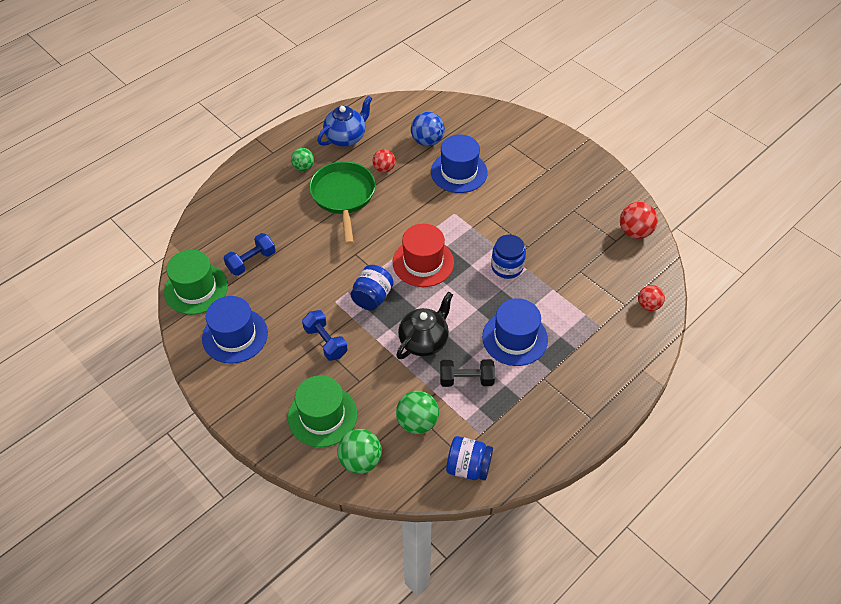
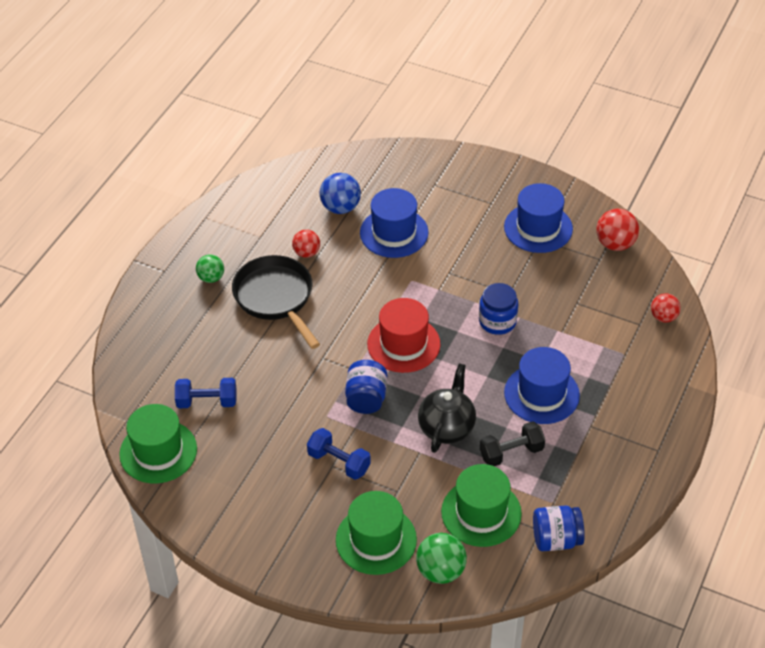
camera: 20 degrees left, 5 degrees down
(235, 335) = (232, 488): blue hat -> blue hat (538, 228)
(251, 261) = (207, 401): blue dumbbell -> blue dumbbell turned 60 degrees clockwise
(343, 196) = (276, 298): green pan -> black pan
(346, 138) = (244, 229): blue teapot -> none
(417, 422) = (481, 513): green ball -> green hat

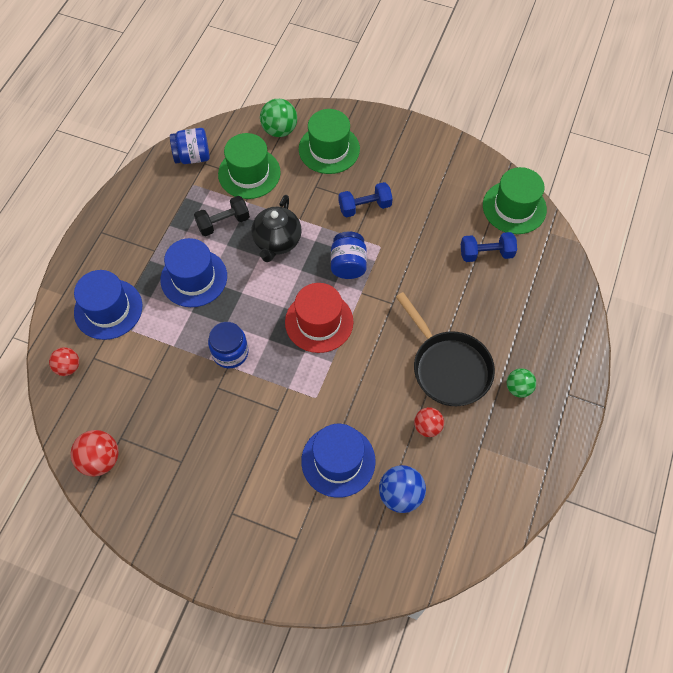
camera: 175 degrees right, 15 degrees up
(339, 462) = (364, 207): blue dumbbell -> blue dumbbell turned 45 degrees counterclockwise
(538, 228) = (181, 478): blue hat -> blue hat (108, 309)

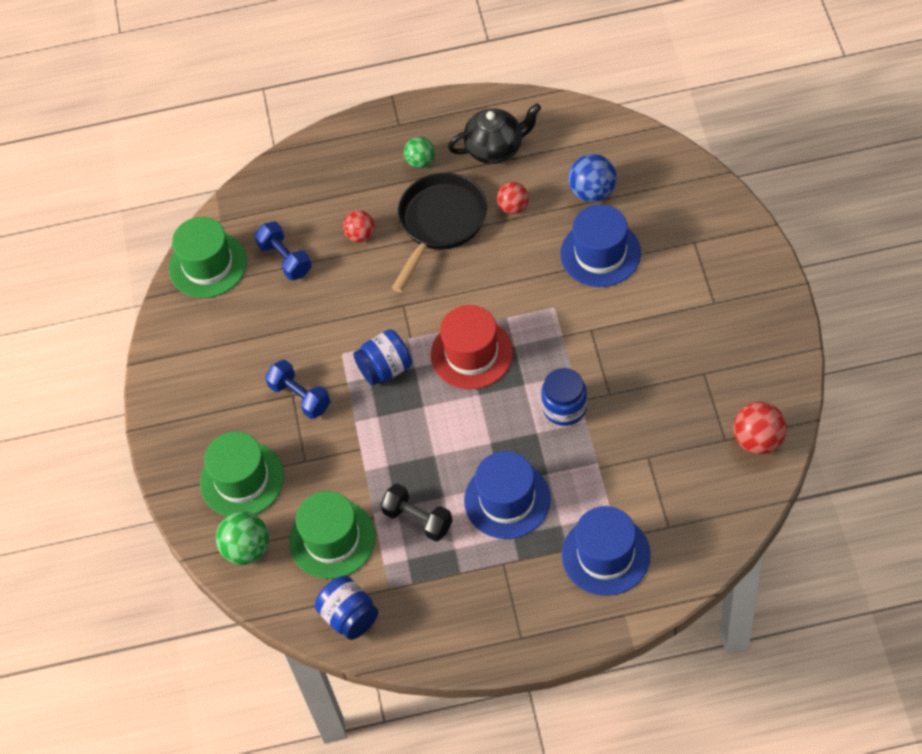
camera: 115 degrees left, 5 degrees down
(68, 367) = (696, 542): red ball -> red ball (360, 235)
(277, 242) = (405, 451): black teapot -> black teapot (496, 149)

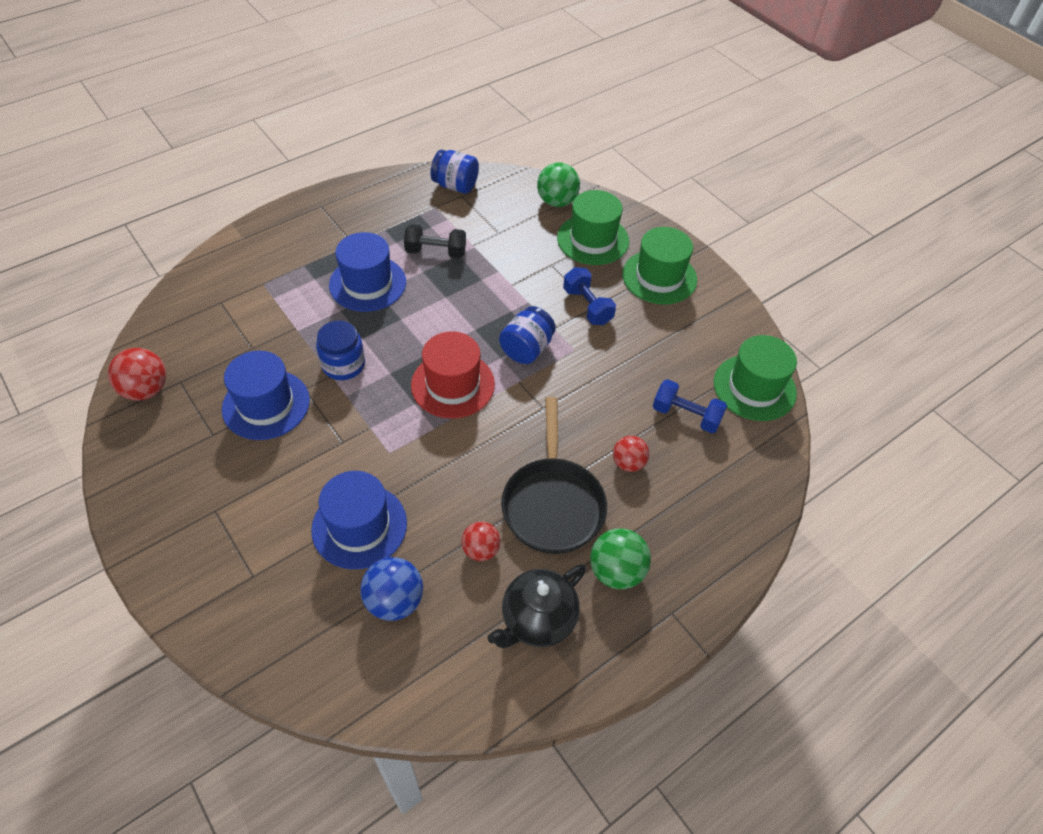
camera: 145 degrees right, 5 degrees down
(300, 397) = (587, 306): blue dumbbell -> blue dumbbell turned 45 degrees clockwise
(332, 539) = (496, 223): green hat -> green hat (659, 277)
(421, 161) = (616, 571): green ball -> green ball, size x1.50
(606, 555) = (269, 269): blue hat -> blue hat (266, 404)

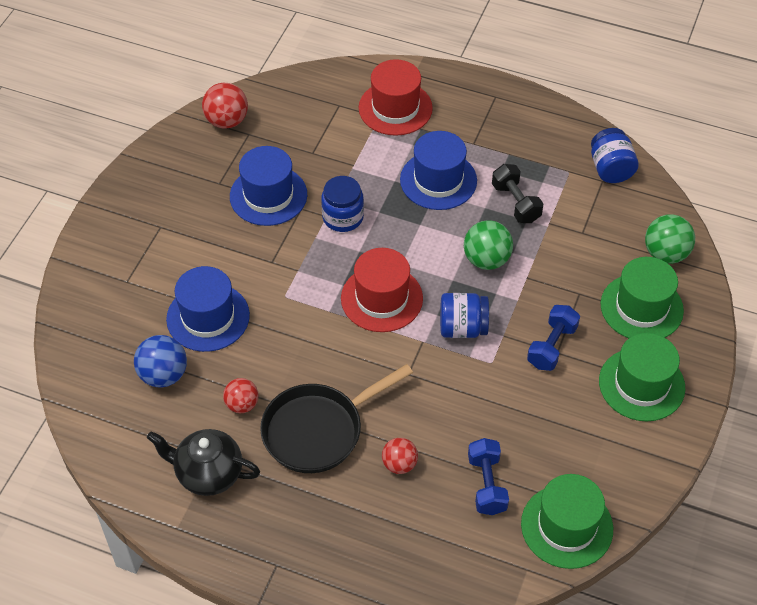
camera: 60 degrees right, 0 degrees up
(265, 269) = (395, 108): none -> red hat
(616, 571) = (287, 506): green ball -> green ball (486, 260)

